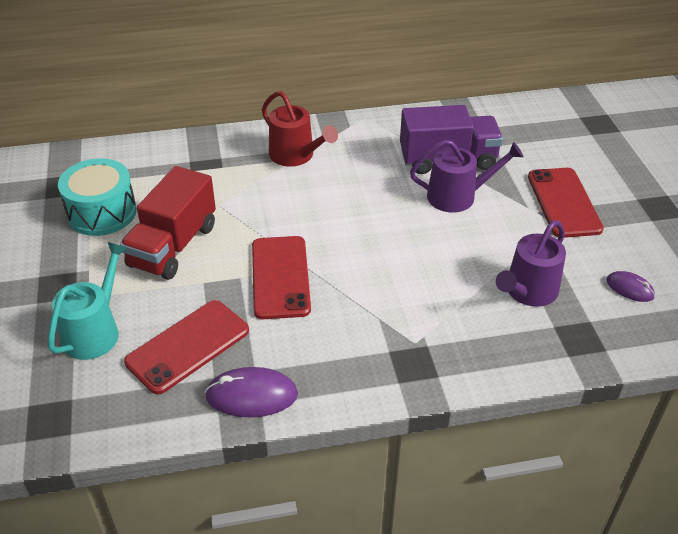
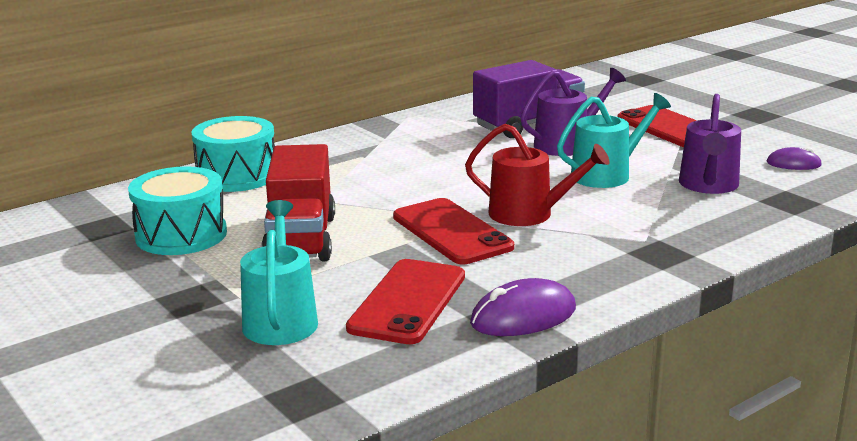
camera: 25 degrees left, 20 degrees down
(186, 155) = (237, 176): none -> turquoise drum
(295, 155) = (365, 152): red watering can -> red watering can (528, 214)
(456, 247) = (606, 174): none -> turquoise watering can

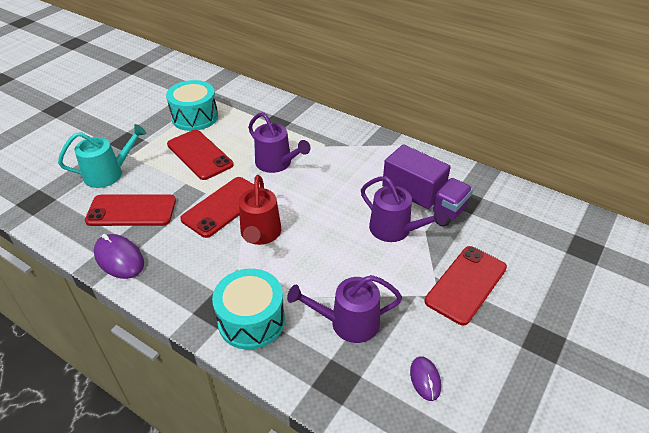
camera: 70 degrees right, 20 degrees up
(237, 176) = (275, 110): turquoise drum -> turquoise drum (251, 320)
(301, 239) = (200, 154): red truck -> red phone
(378, 189) = (276, 163): none -> purple watering can
(606, 174) = (344, 260): turquoise watering can -> none

